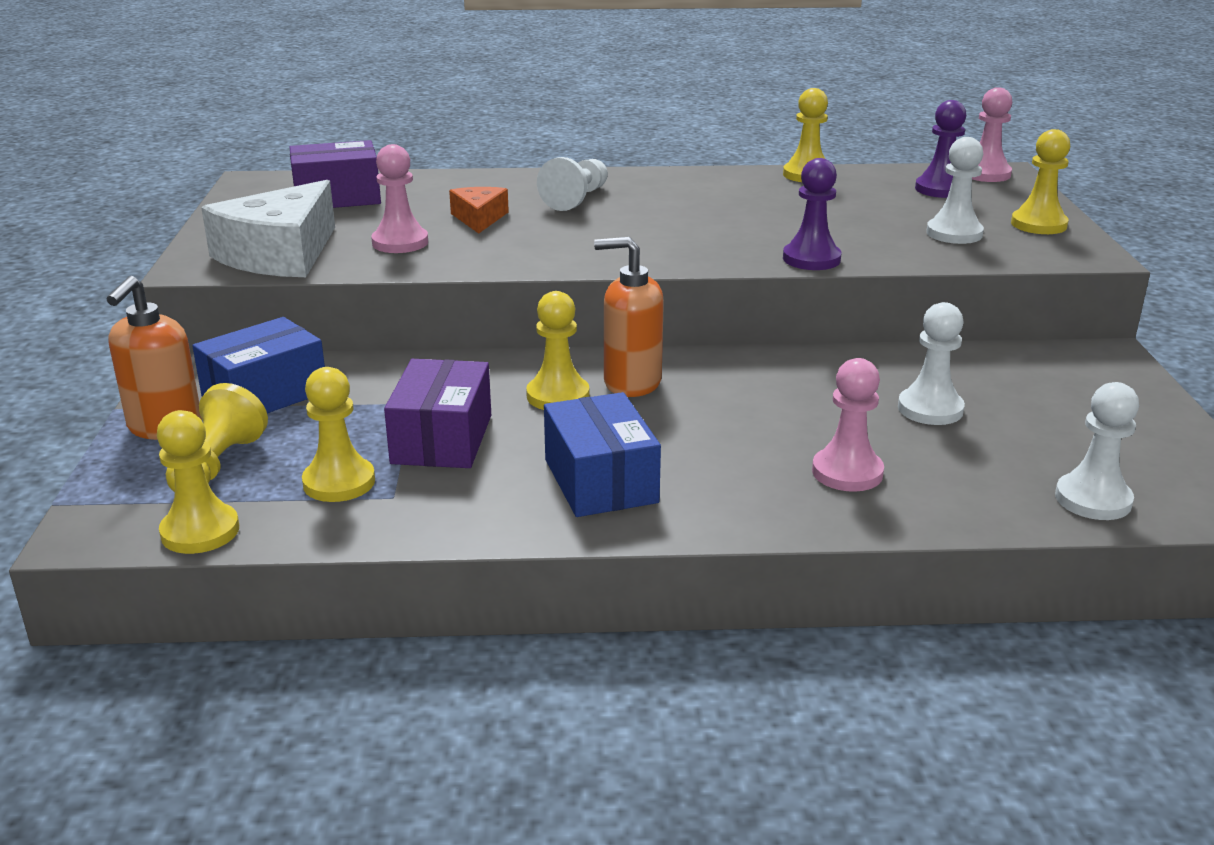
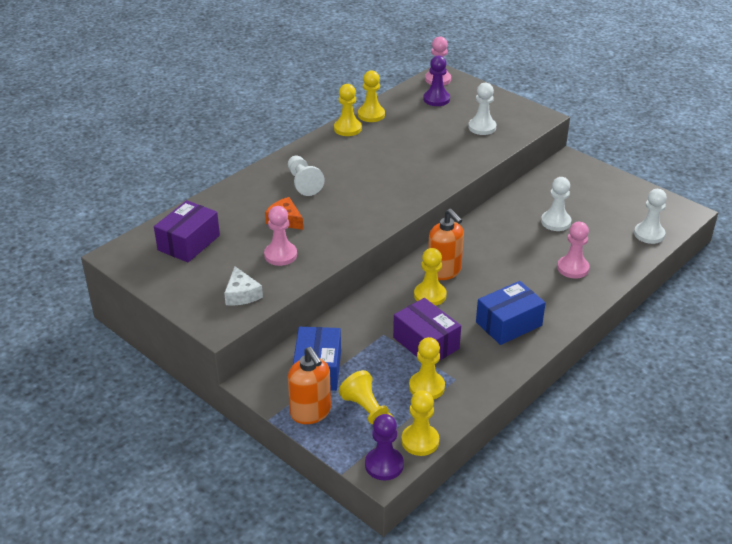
camera: 45 degrees left, 10 degrees up
(280, 254) = (241, 294): white cheese -> white cheese, size x0.52
(600, 481) = (508, 324): blue box -> blue box turned 60 degrees counterclockwise
(631, 383) = (444, 271): orange soap dispenser -> orange soap dispenser turned 90 degrees counterclockwise
(811, 259) = (457, 171): purple pawn -> purple pawn (384, 465)
(1038, 224) = (501, 106): yellow pawn -> yellow pawn (347, 128)

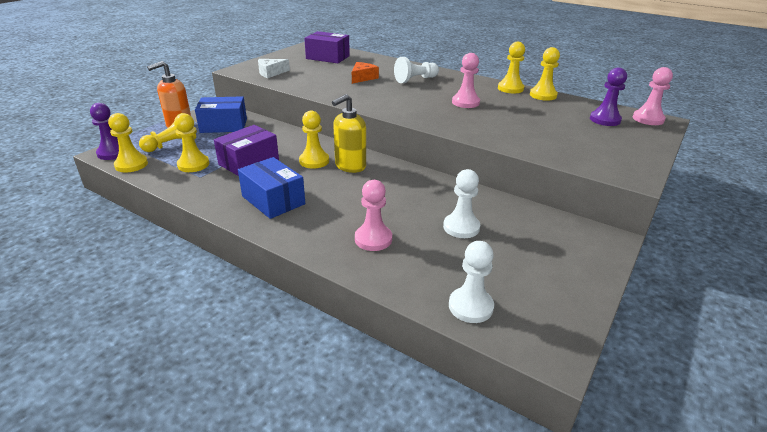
camera: 80 degrees right, 5 degrees down
(280, 255) = (317, 79): pink pawn -> pink pawn (465, 102)
(444, 271) = (350, 166): orange soap dispenser -> yellow soap dispenser
(482, 127) = (570, 143): white pawn -> none

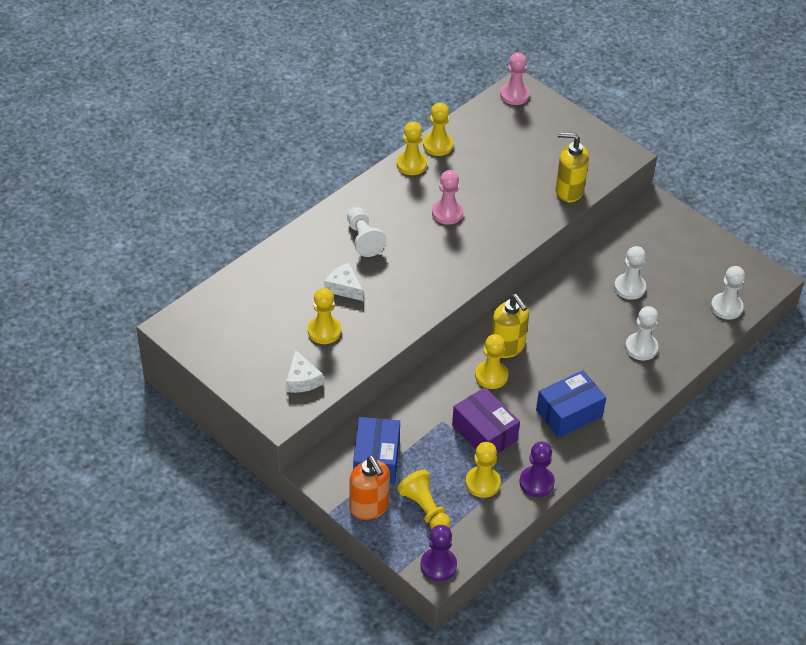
camera: 80 degrees left, 15 degrees up
(131, 165) = (473, 542): yellow pawn -> yellow pawn (324, 331)
(327, 57) = (245, 313): purple box -> none
(363, 78) = (344, 287): orange cheese -> white cheese
(373, 239) = (641, 348): pink pawn -> white pawn
(542, 149) = (569, 191): none -> yellow soap dispenser
(605, 120) = (511, 125): purple pawn -> purple pawn (536, 482)

